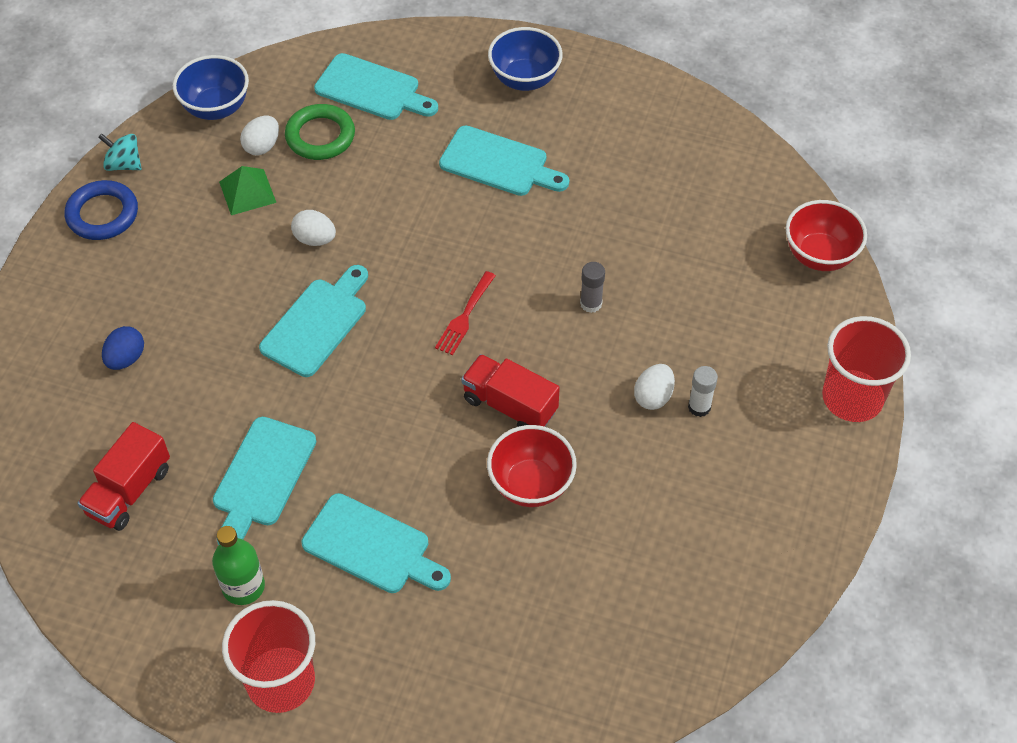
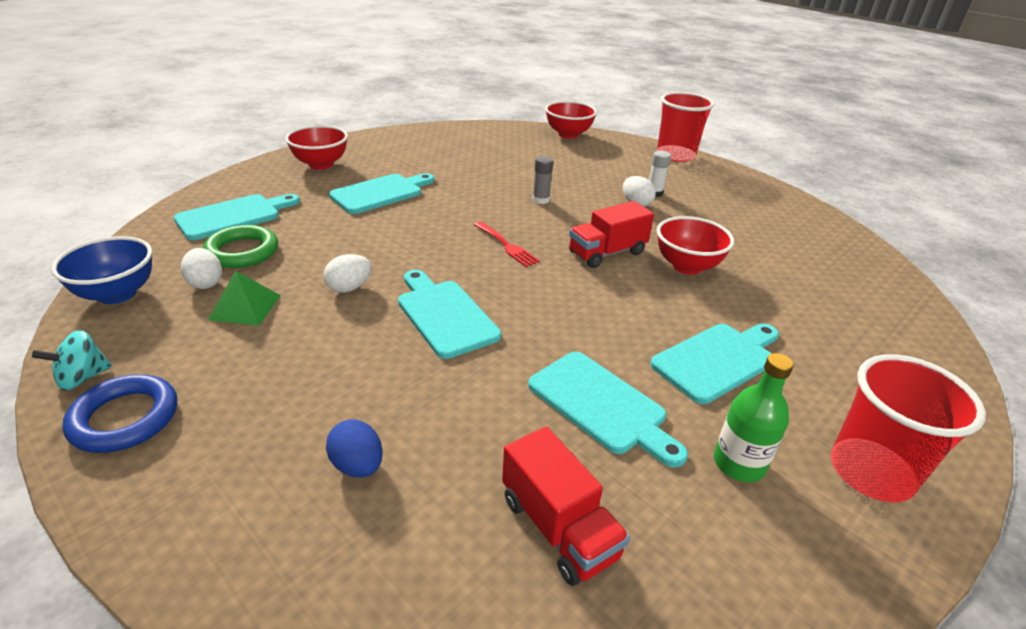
camera: 65 degrees left, 20 degrees down
(525, 79) = (321, 164): blue bowl -> red bowl

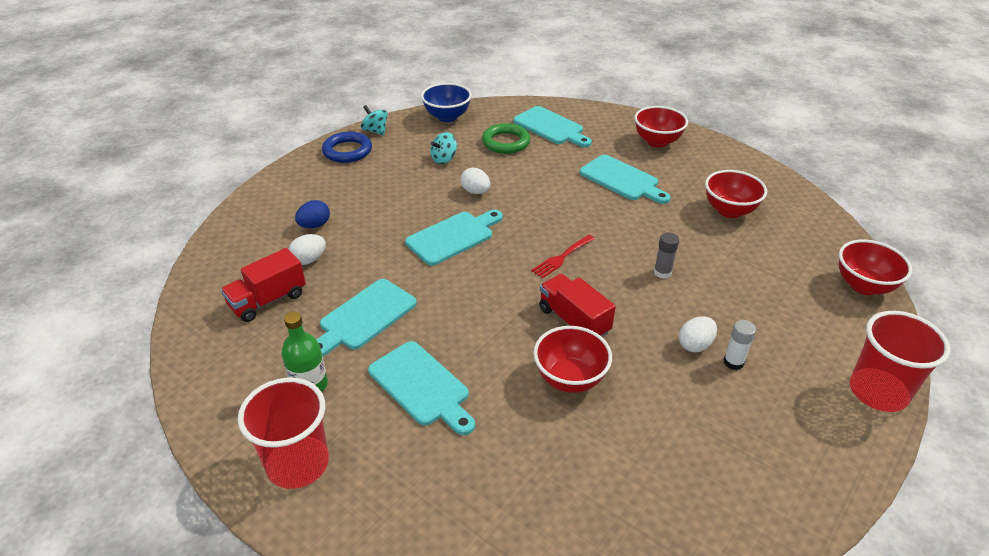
camera: 85 degrees right, 5 degrees up
(206, 283) = (466, 140): white egg -> white egg (309, 260)
(245, 307) = (444, 159): green pyramid -> turquoise spinning top
(459, 156) = (729, 210): none -> red bowl

